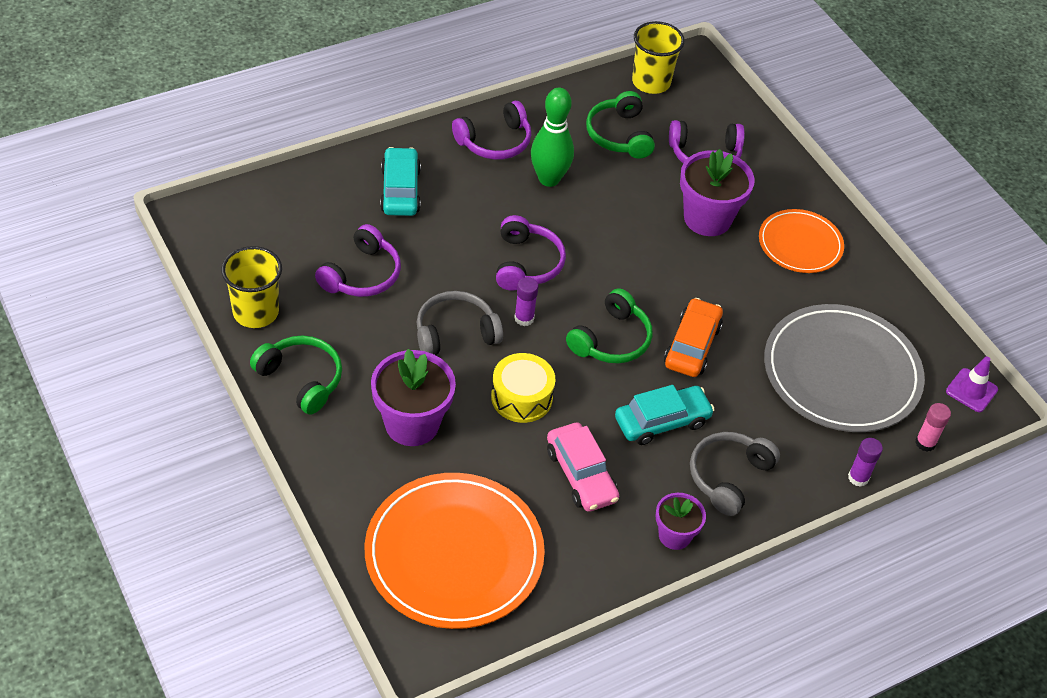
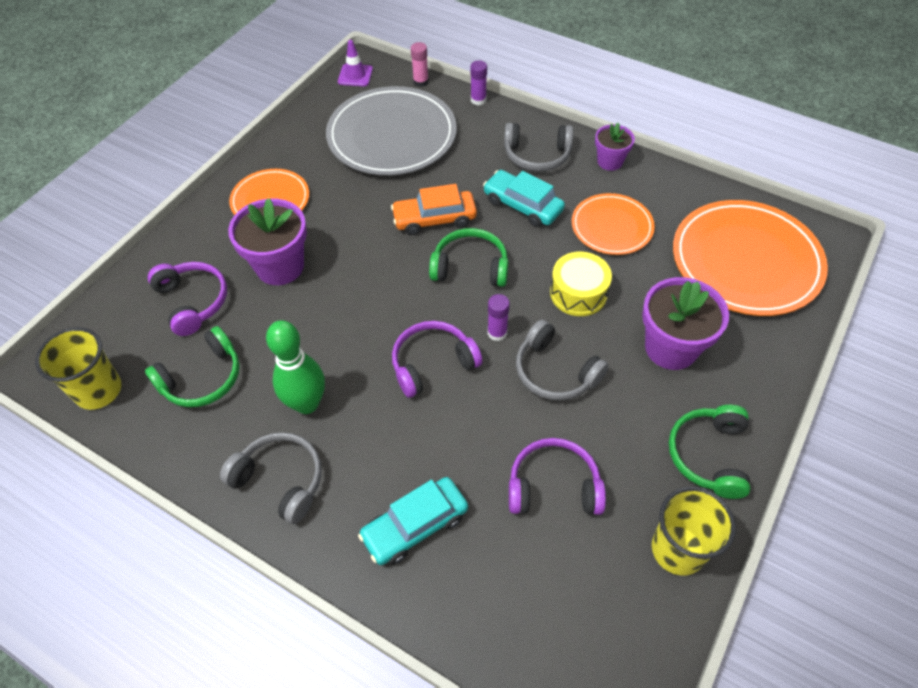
camera: 115 degrees left, 5 degrees up
(495, 142) = (280, 480): purple headphones -> grey headphones
(581, 475) = (612, 227): pink car -> orange plate

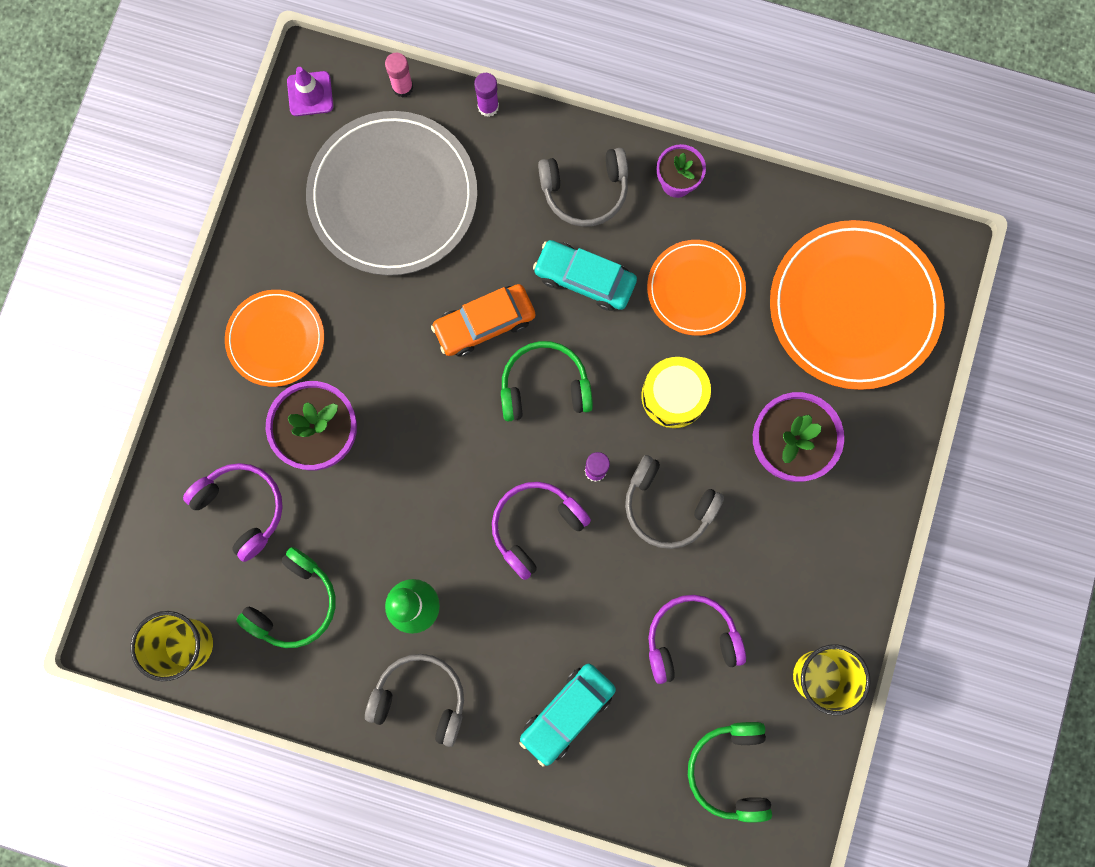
camera: 15 degrees left, 25 degrees up
(708, 455) = (836, 568): green headphones -> green headphones (730, 770)

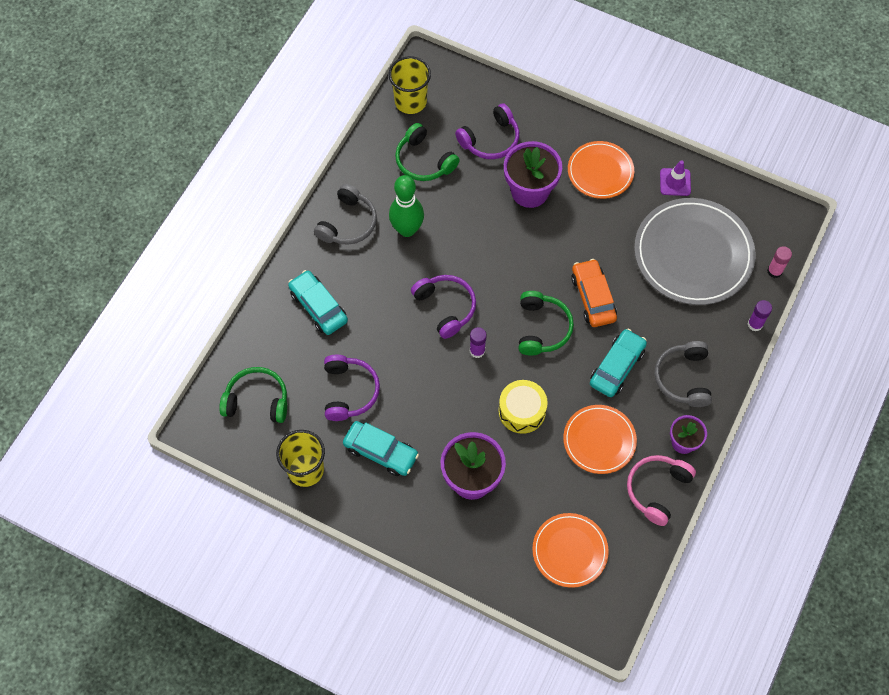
camera: 100 degrees right, 15 degrees down
(310, 94) = (774, 213): purple traffic cone -> purple traffic cone (675, 182)
(667, 506) = (444, 393): grey headphones -> none
(749, 208) = (657, 490): none -> pink headphones
(770, 577) = (381, 452): none -> turquoise car
(854, 307) = (570, 551): orange plate -> orange plate, size x0.57

